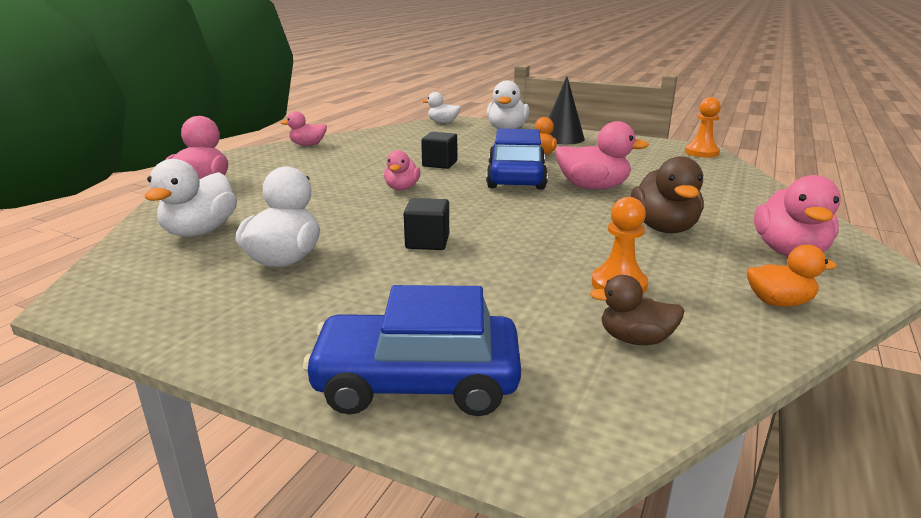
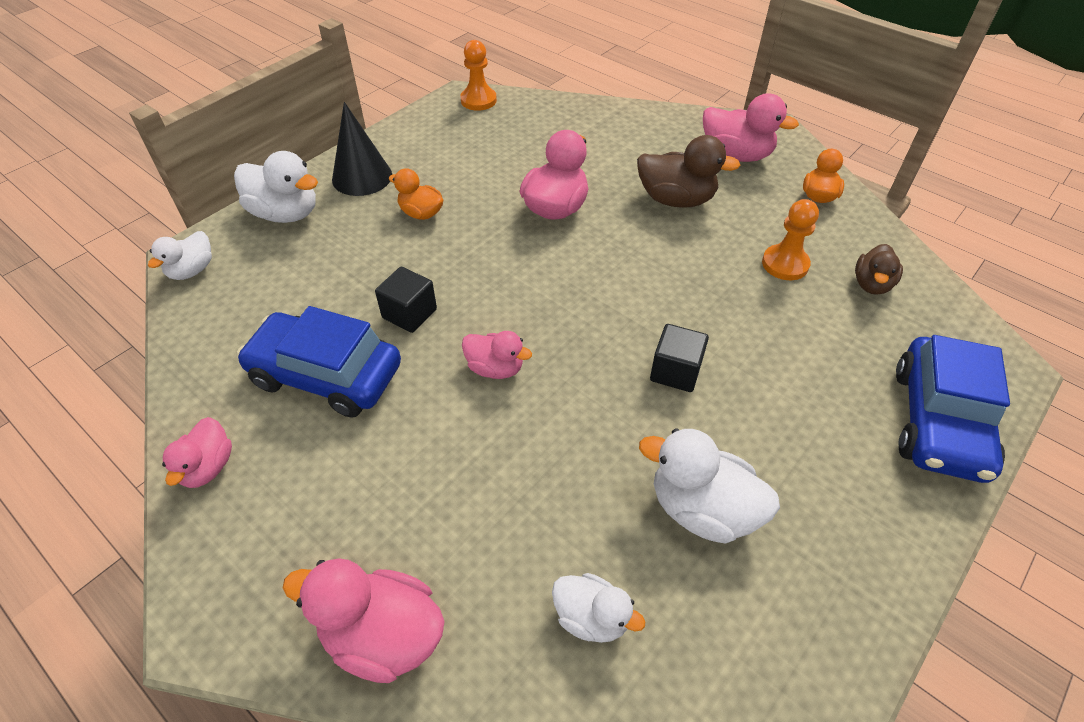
camera: 75 degrees left, 25 degrees up
(200, 231) = (591, 617): white duck -> white duck, size x0.62
(516, 177) = (498, 256): blue car -> blue car (326, 375)

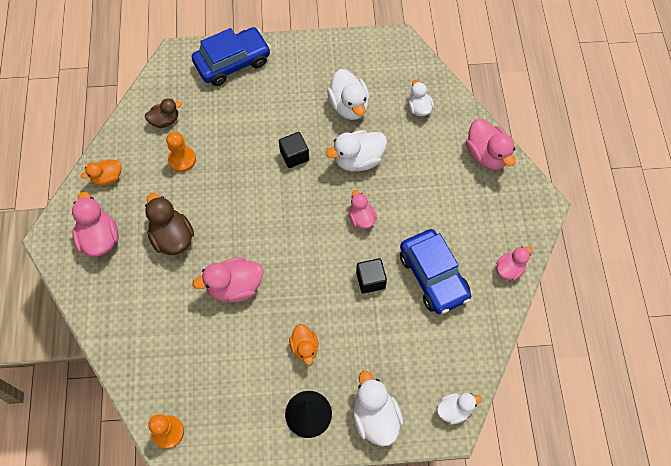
camera: 135 degrees left, 15 degrees up
(587, 438) = (358, 160): none -> white duck

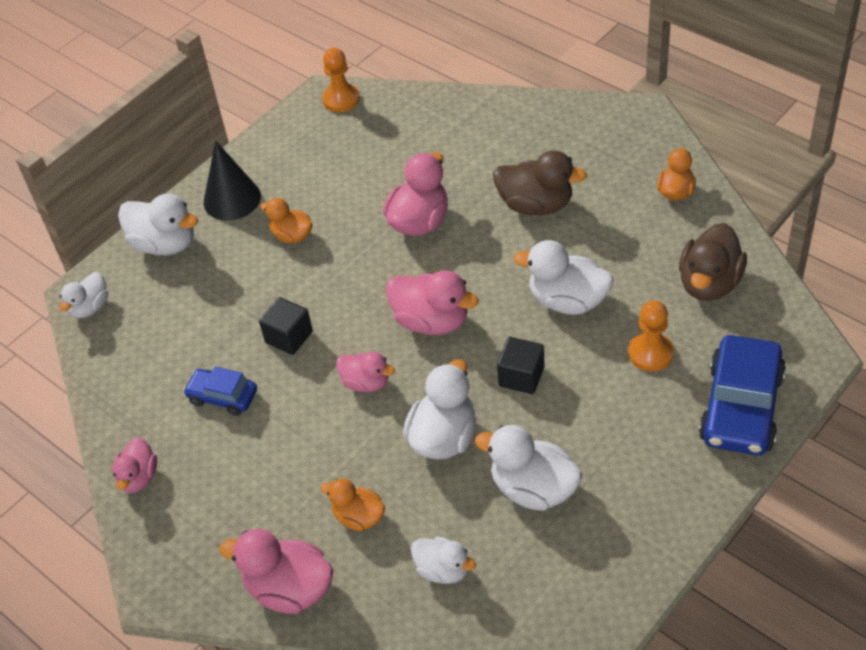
camera: 140 degrees right, 15 degrees down
(99, 238) = (600, 149): pink duck -> pink duck (432, 321)
(165, 120) = (709, 283): brown duck -> brown duck, size x1.61
(182, 159) = (632, 267): orange pawn -> orange pawn (650, 353)
(229, 171) = (567, 301): none -> white duck
(429, 159) = (358, 517): none -> orange duck
(433, 276) = (223, 397): blue car -> blue car, size x0.55

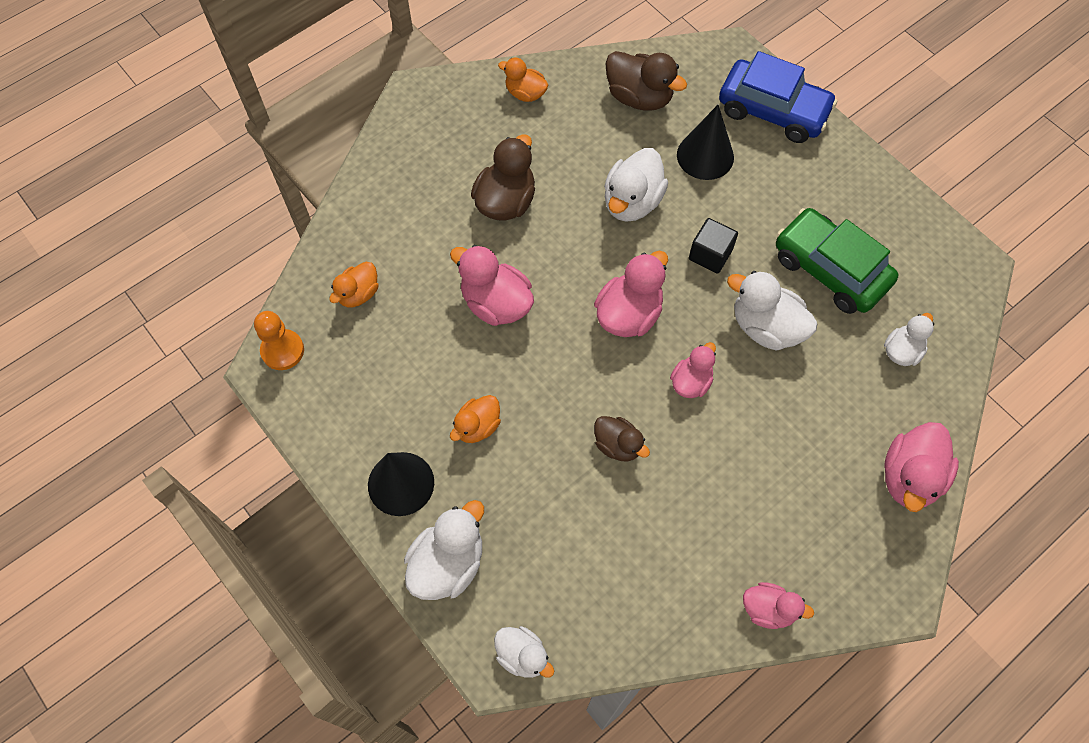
camera: 85 degrees left, 15 degrees up
(223, 397) = (681, 517): blue car -> none
(289, 337) = (618, 445): black cube -> brown duck
(358, 517) = (841, 410): orange duck -> orange duck (358, 294)
(533, 489) = (830, 269): white duck -> green car
(650, 353) = (705, 156): orange pawn -> black cone

